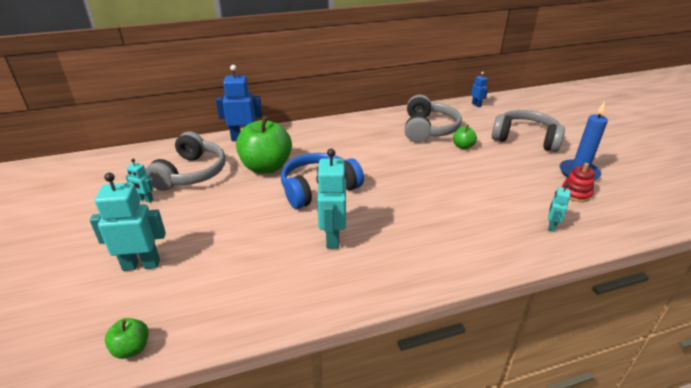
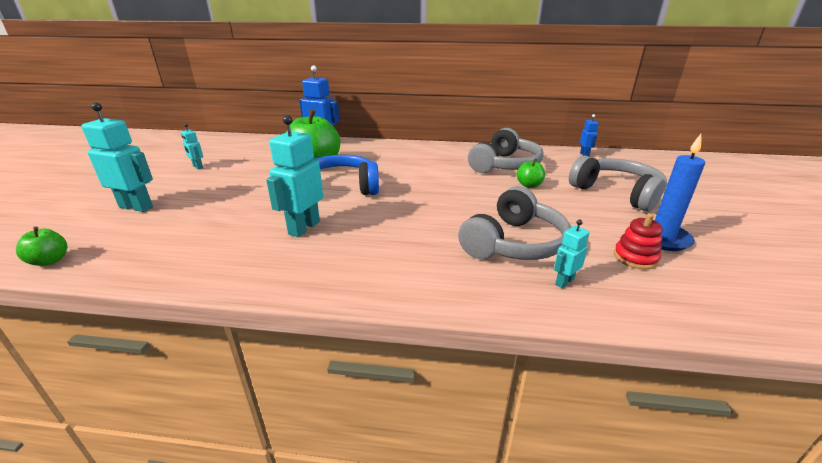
camera: 25 degrees right, 5 degrees down
(191, 173) = (252, 157): grey headphones -> grey headphones (514, 243)

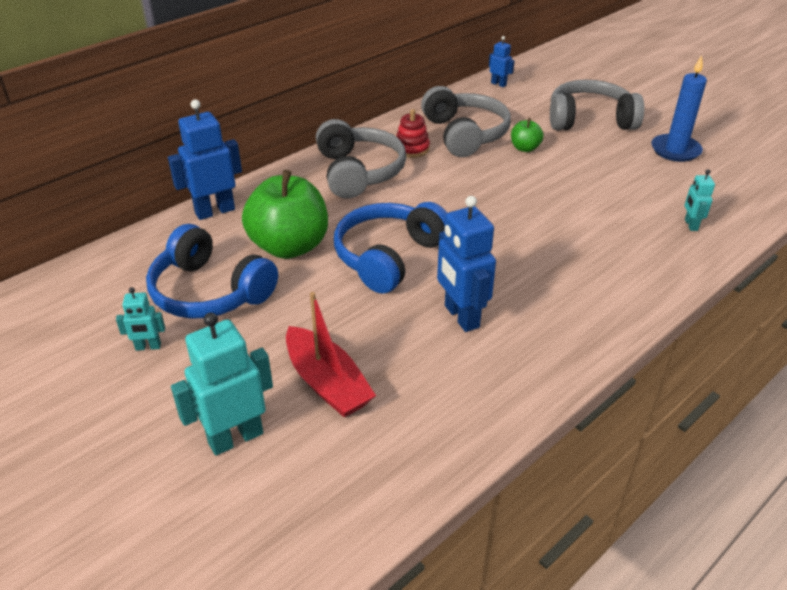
camera: 50 degrees left, 10 degrees up
(50, 261) = (328, 544): green apple -> none
(199, 213) = (327, 383): none -> red boat
(254, 163) = (209, 292): none -> blue headphones
(304, 228) = (461, 317): turquoise robot -> blue robot
(514, 243) = (617, 215): grey headphones -> grey headphones (359, 172)
(635, 258) = (689, 177): red stacking toy -> red stacking toy (412, 149)

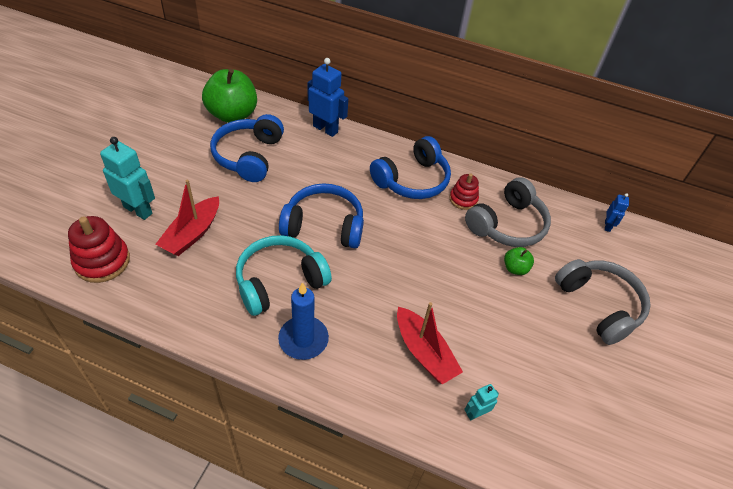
camera: 60 degrees right, 10 degrees up
(148, 347) = (193, 150): turquoise robot -> none
(289, 246) = (309, 174): green apple -> green apple (232, 115)
(322, 503) = (102, 261): none -> red stacking toy
(359, 172) = (412, 180): grey headphones -> blue headphones
(461, 317) = (279, 281): blue robot -> turquoise headphones
(608, 235) = (424, 352): none -> red boat
(675, 150) = (597, 384): blue candle -> blue candle (303, 339)

